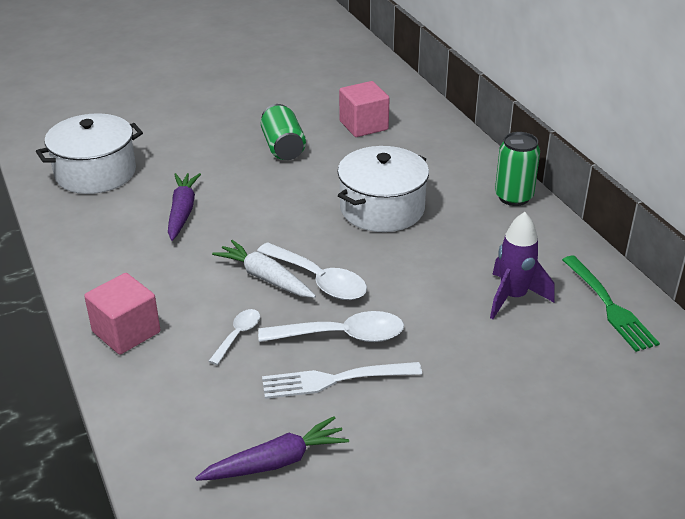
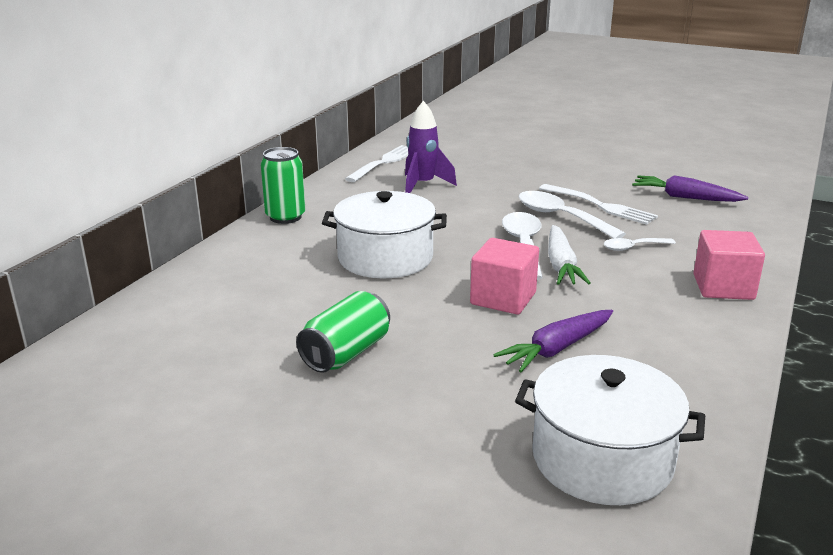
camera: 130 degrees left, 10 degrees down
(363, 125) = (228, 326): pink cube -> pink cube (503, 298)
(608, 305) = (384, 163): green fork -> white fork

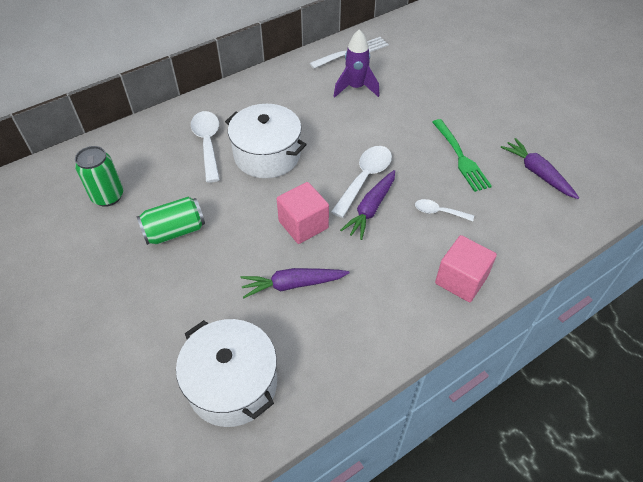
camera: 30 degrees right, 25 degrees up
(285, 217) = (242, 90): green can -> green can (108, 196)
(560, 217) = (419, 159): white spoon -> white spoon (207, 143)
(561, 265) = (371, 209): white carrot -> purple carrot
(599, 205) = (460, 157): white fork -> green fork

